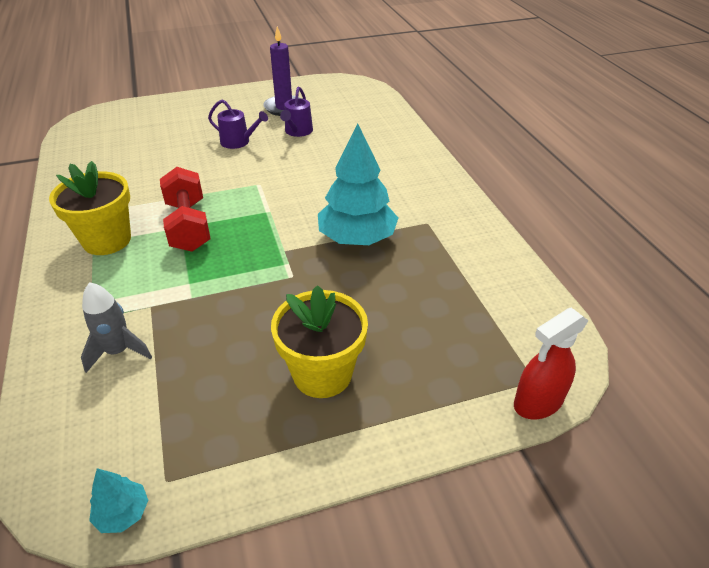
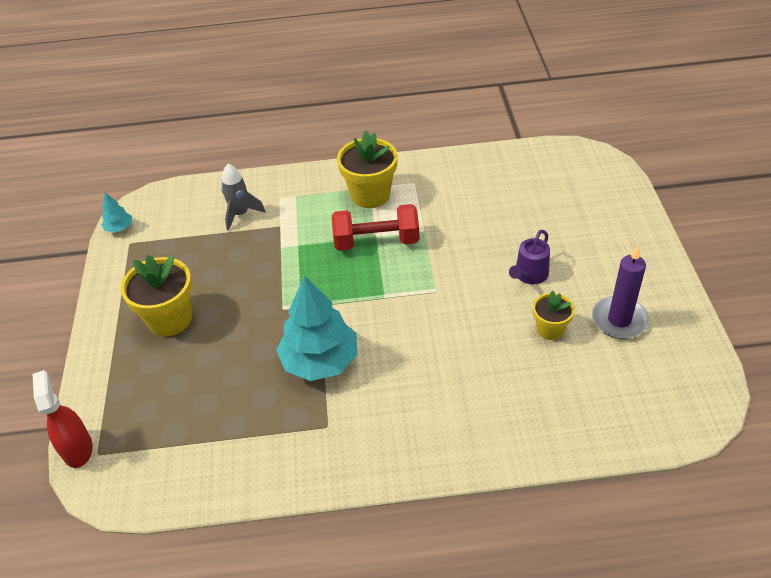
camera: 105 degrees right, 5 degrees up
(297, 131) = (550, 329): purple watering can -> yellow flower pot

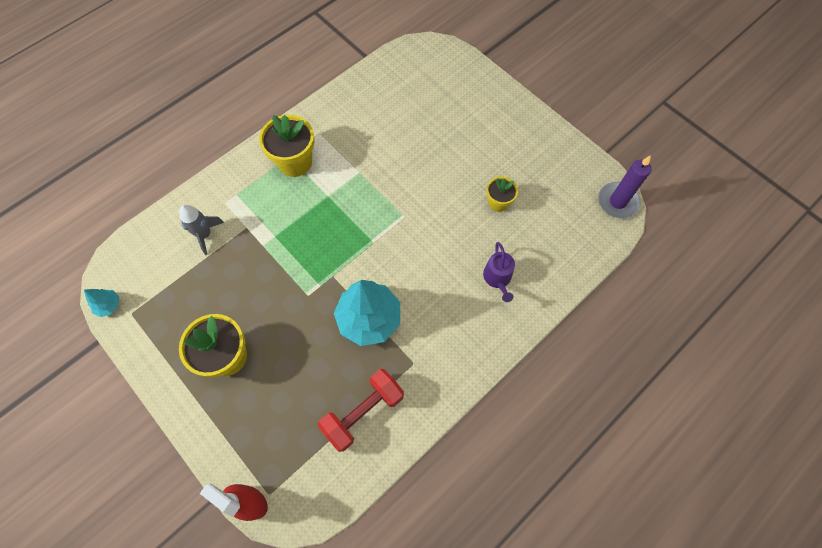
camera: 40 degrees left, 20 degrees up
(376, 241) = (332, 200): red dumbbell -> red dumbbell (363, 412)
(529, 275) = (456, 168): purple watering can -> purple watering can (498, 278)
(619, 320) = (533, 171): purple candle -> purple candle (617, 202)

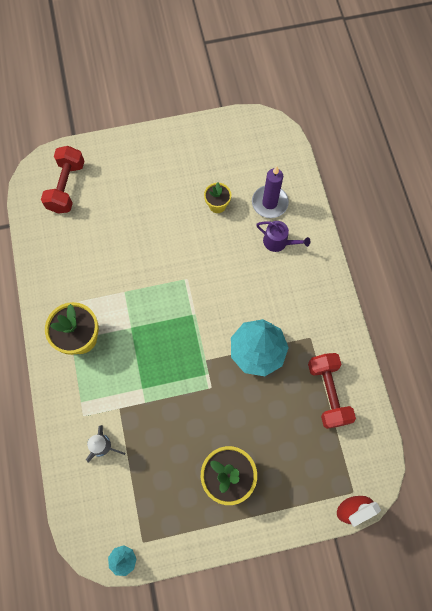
camera: 60 degrees left, 5 degrees up
(429, 75) = (66, 187): none -> red dumbbell
(617, 202) = (267, 126): purple candle -> purple candle (269, 203)

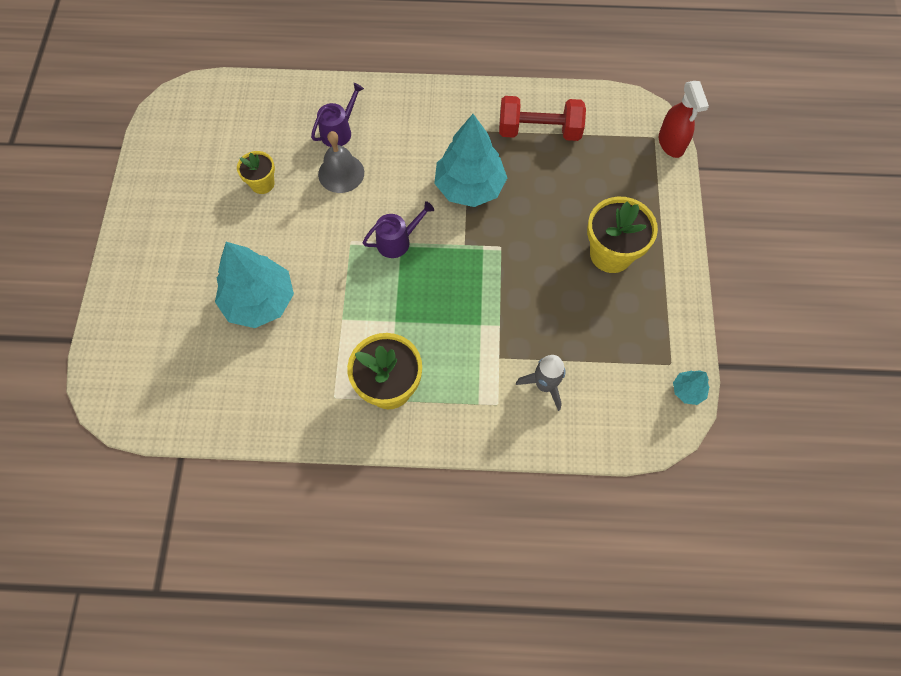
camera: 75 degrees left, 5 degrees down
(66, 187) = (153, 363): red dumbbell -> none
(125, 234) = (259, 301): none -> turquoise tree
(195, 311) = (397, 241): none -> purple watering can
(242, 255) = (341, 173): none -> grey bell
(269, 203) = (283, 127): purple candle -> none

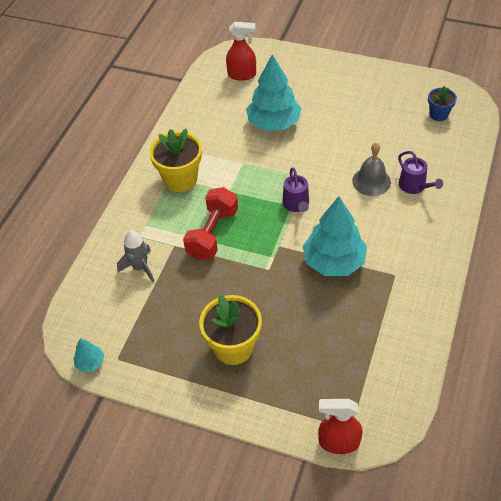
camera: 110 degrees right, 15 degrees down
(162, 370) = (242, 75): none -> red spray bottle
(213, 124) = (438, 114): none -> blue flower pot
(262, 184) = (374, 135): yellow flower pot -> none
(539, 131) = (382, 329): red dumbbell -> red dumbbell (212, 234)

